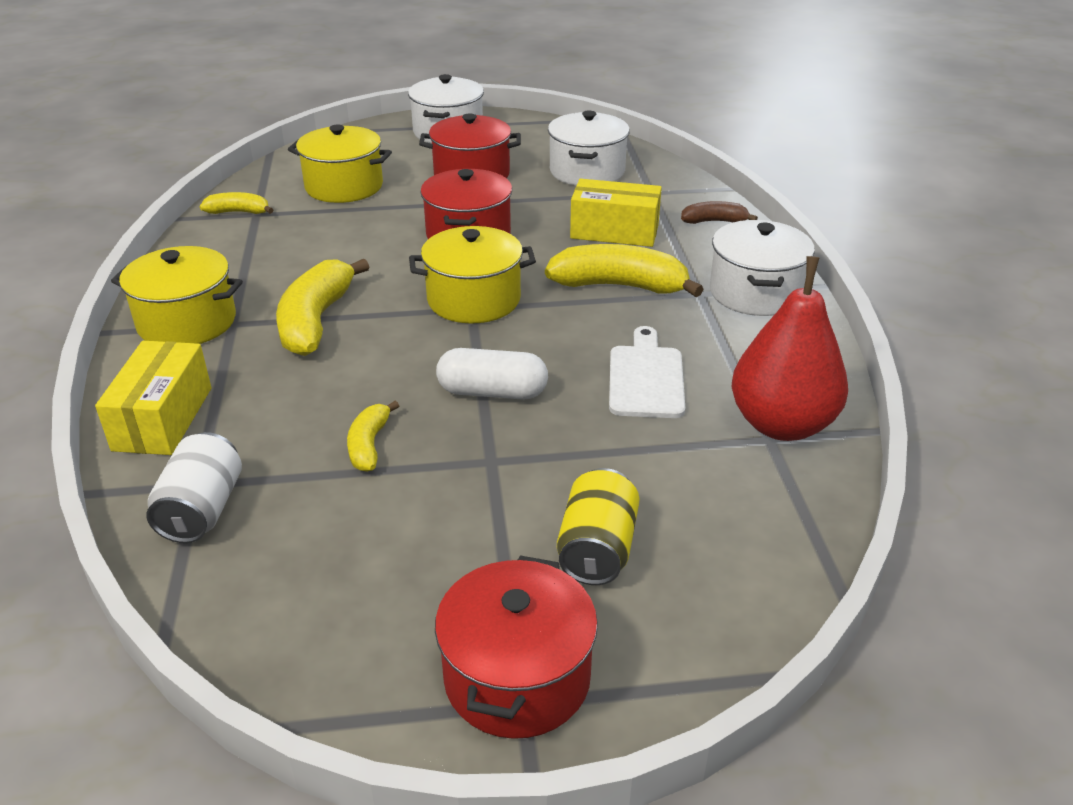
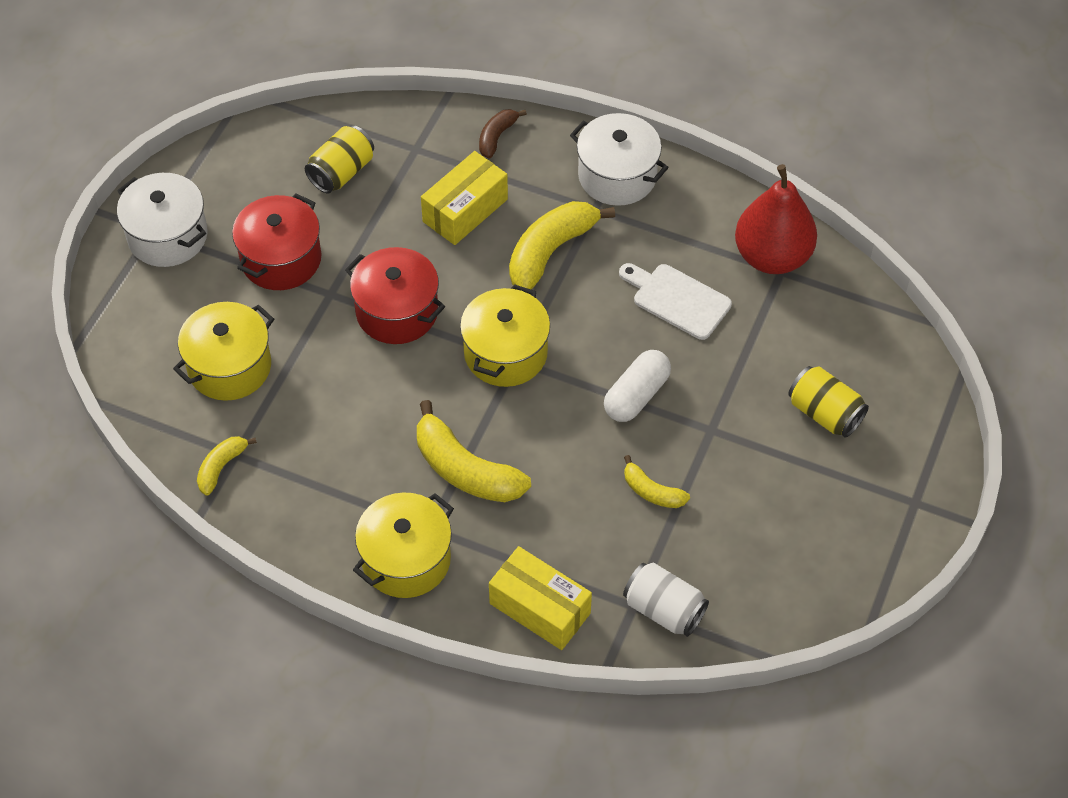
camera: 60 degrees left, 20 degrees up
(517, 678) = (898, 497): red pot -> none
(587, 171) = (341, 172): white pot -> yellow can

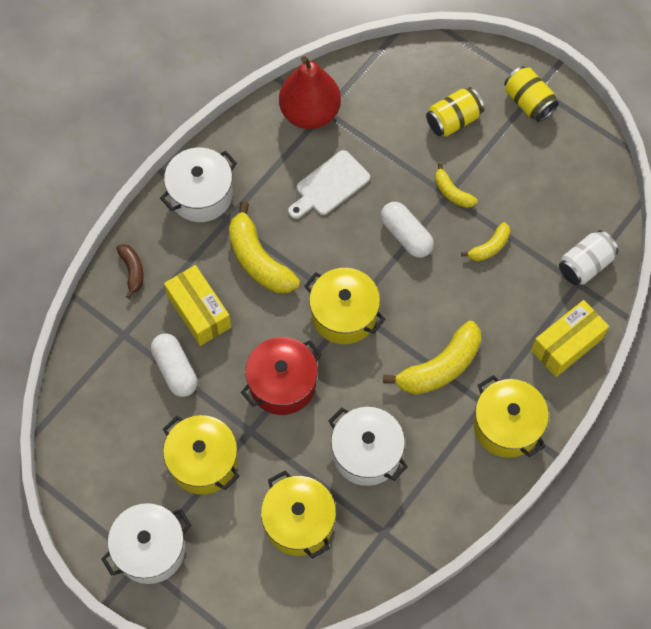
camera: 75 degrees left, 10 degrees up
(221, 467) = (393, 545): yellow banana -> yellow banana (452, 192)
(281, 259) = (203, 462): red pot -> yellow pot
(331, 415) = (366, 453): none -> white pot
(341, 172) = (128, 397): yellow can -> yellow can (528, 102)
(386, 206) = (175, 370): none -> white capsule
(497, 137) = (132, 271): brown banana -> brown banana turned 150 degrees counterclockwise

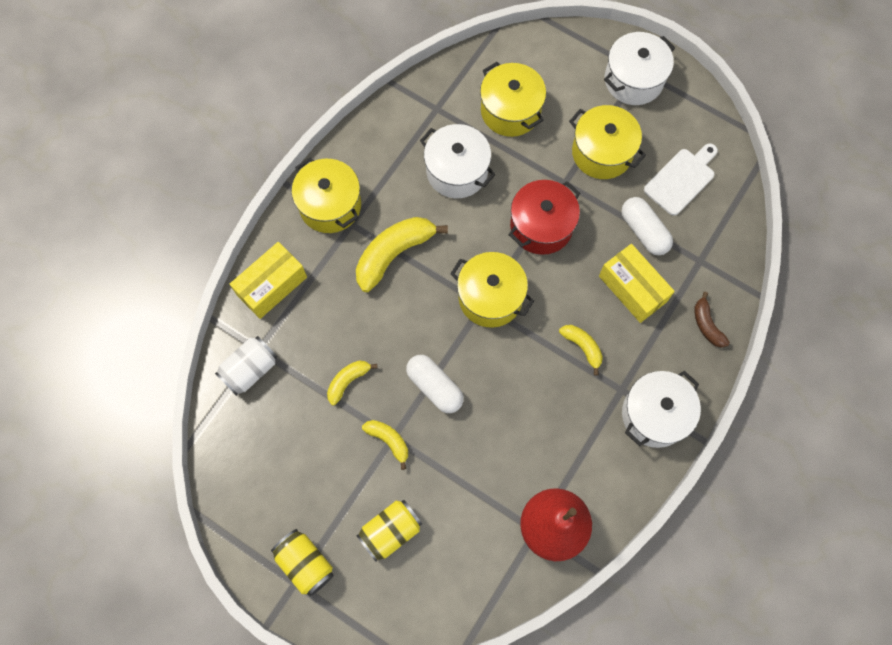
camera: 175 degrees right, 5 degrees up
(258, 260) = (582, 347): yellow banana -> yellow banana, size x0.54
(329, 185) = (520, 438): white cutting board -> white cutting board (681, 179)

